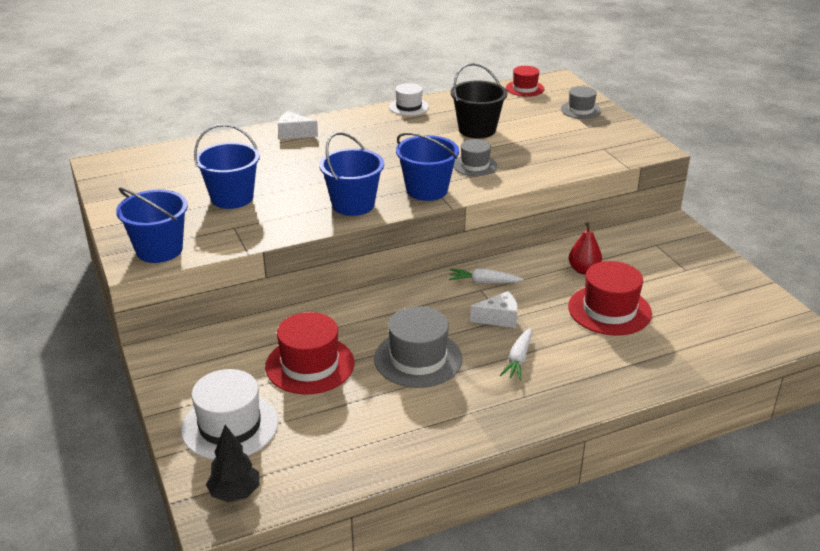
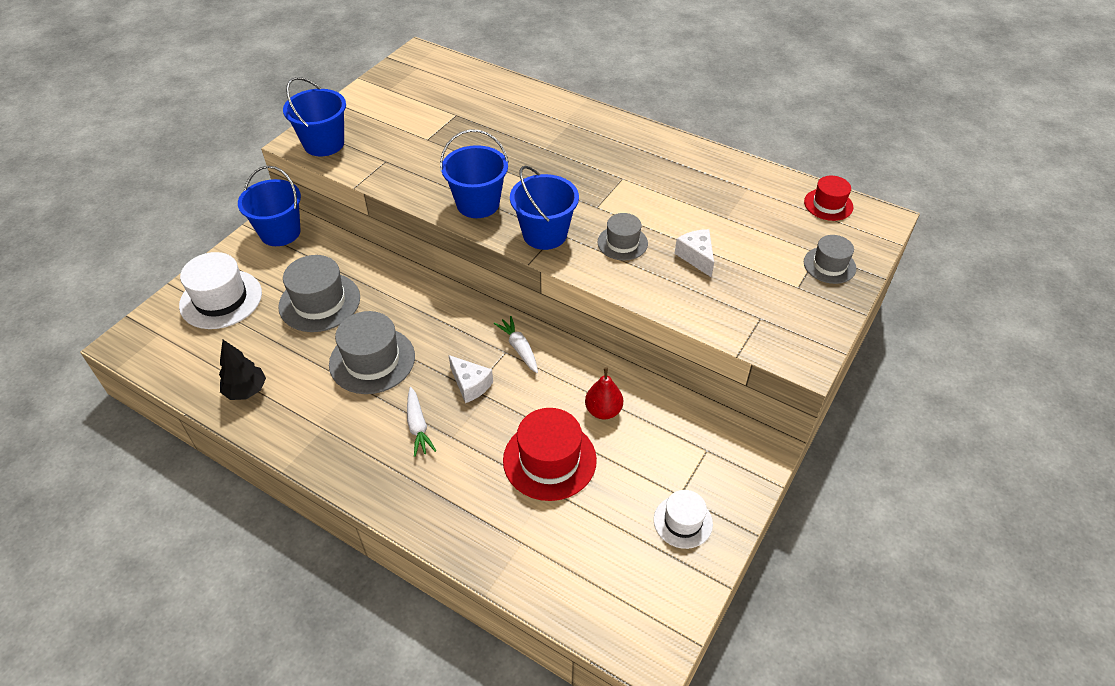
camera: 55 degrees right, 15 degrees up
(232, 198) = (428, 137): blue bucket -> blue bucket (280, 232)
(235, 493) = (151, 341): black tree -> black tree (246, 391)
(294, 134) = (564, 113): white cheese -> white cheese (696, 257)
(310, 365) = (319, 302): red hat -> grey hat
(409, 107) = (691, 150): white hat -> white hat (683, 521)
(477, 130) = (696, 213): black bucket -> none
(518, 360) = (418, 426): white carrot -> white carrot turned 90 degrees counterclockwise

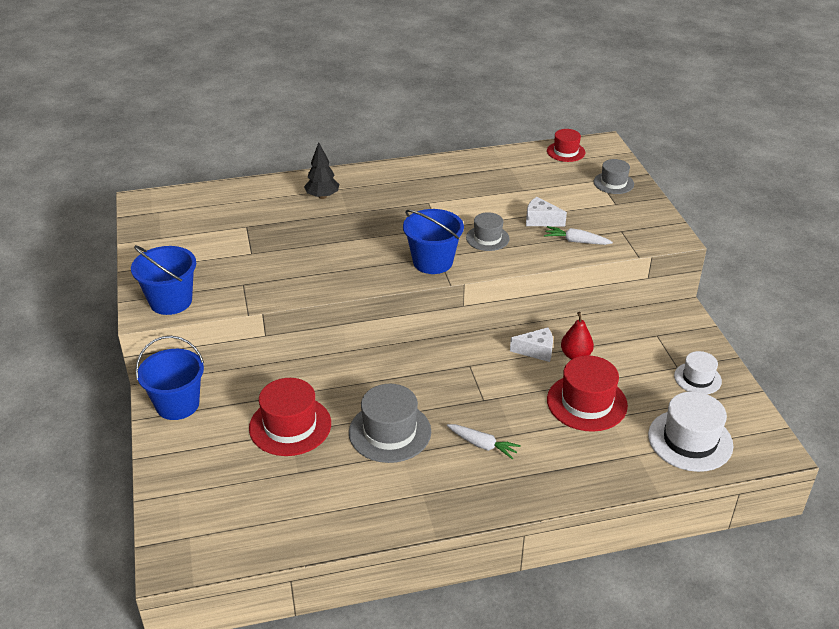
camera: 45 degrees left, 10 degrees down
(221, 299) = (204, 478): white hat -> white hat (690, 440)
(246, 391) = (329, 516): black tree -> black tree (322, 196)
(319, 302) = (290, 426): grey hat -> red hat
(470, 385) = (477, 399): white cheese -> white cheese (536, 351)
(478, 204) = (359, 271): blue bucket -> none
(519, 348) = (475, 357): white carrot -> white carrot (576, 241)

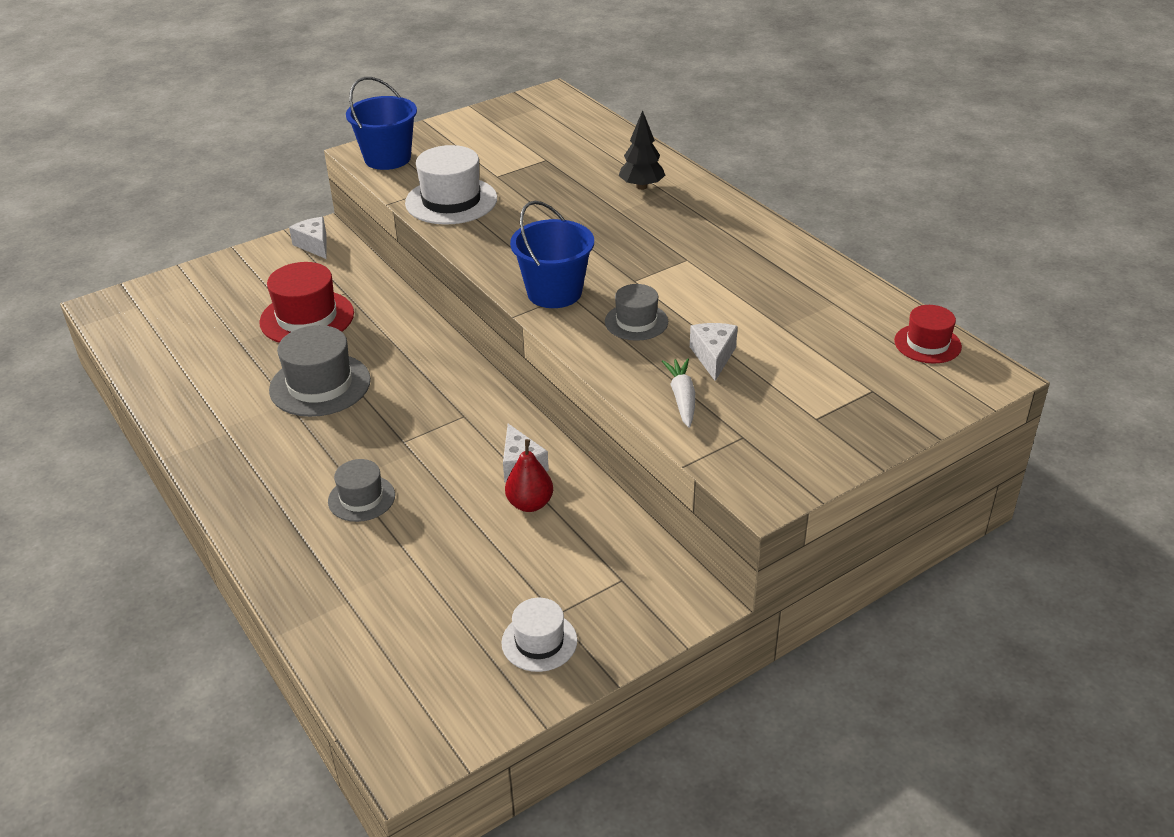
camera: 70 degrees right, 0 degrees up
(177, 404) = (314, 245): blue bucket -> white cheese
(482, 445) = (321, 459): white carrot -> none
(587, 402) = (435, 533): red hat -> none
(613, 183) = (876, 406): grey hat -> grey hat (361, 498)
(690, 440) = (395, 652): white hat -> white hat (451, 201)

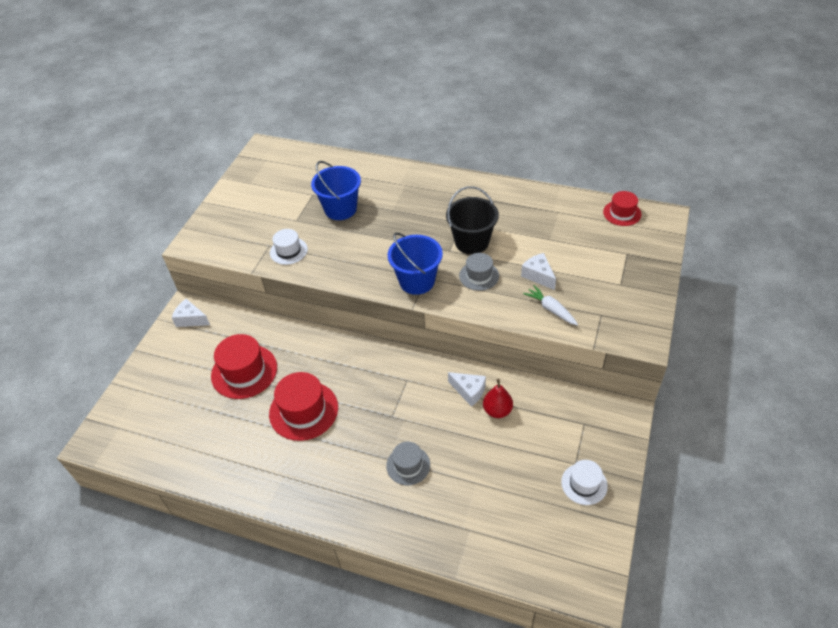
camera: 35 degrees left, 10 degrees up
(320, 385) = (303, 410): grey hat -> red hat
(387, 158) = (213, 240): blue bucket -> blue bucket (340, 209)
(451, 201) = (288, 251): white hat -> white hat, size x0.60
(641, 187) = (386, 187): black tree -> none
(673, 284) = (472, 242): none -> black bucket

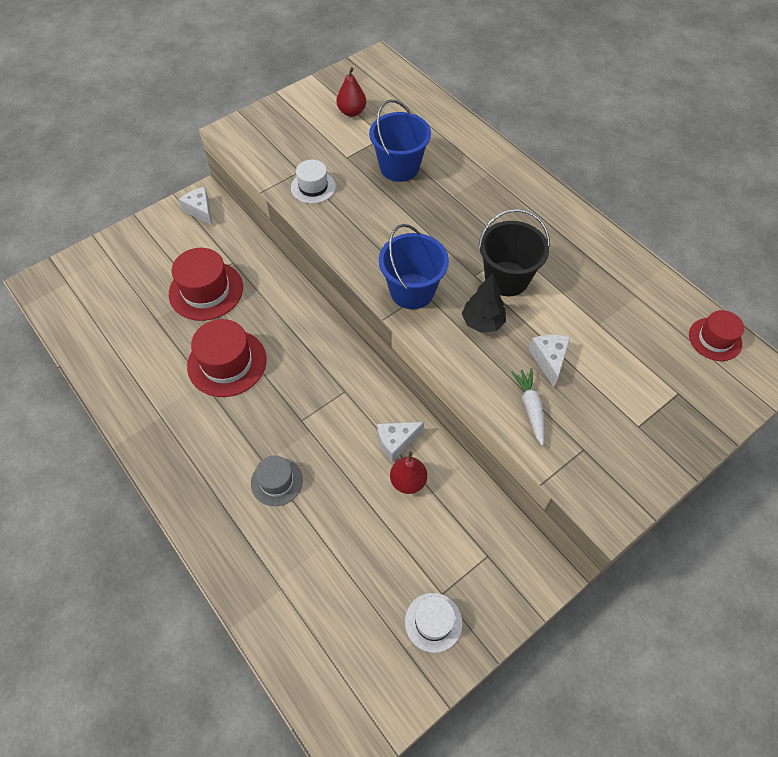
camera: 30 degrees right, 10 degrees up
(274, 189) = (351, 112): none -> red pear
(469, 391) = (396, 442): white cheese -> white cheese turned 90 degrees clockwise
(479, 276) = (482, 322): grey hat -> black tree

